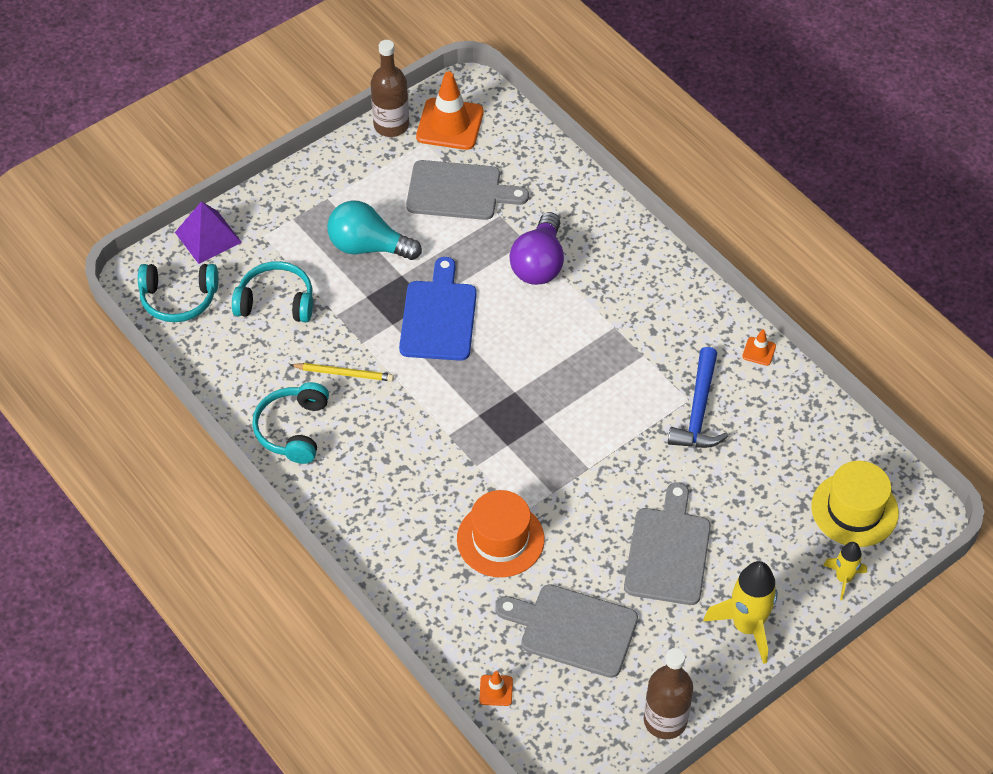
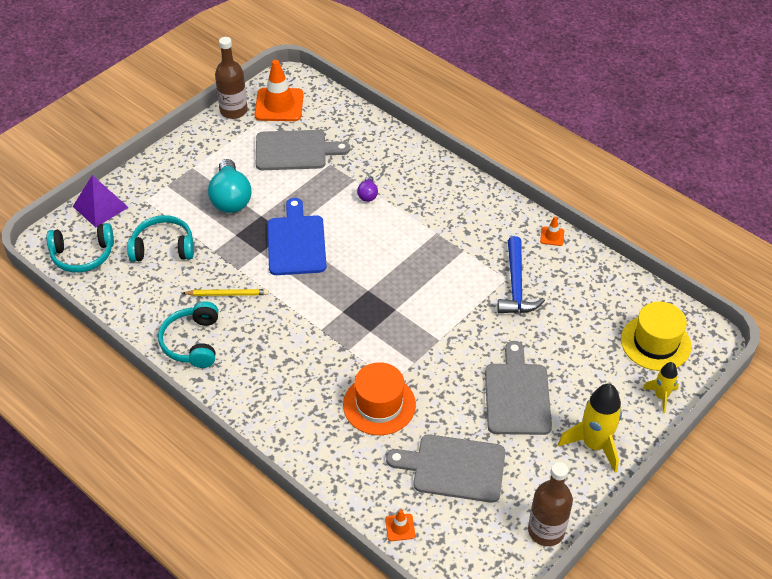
camera: 10 degrees left, 5 degrees down
(368, 247) = (230, 198): turquoise light bulb -> turquoise light bulb turned 105 degrees counterclockwise
(539, 264) = (368, 194): purple light bulb -> purple light bulb, size x0.49

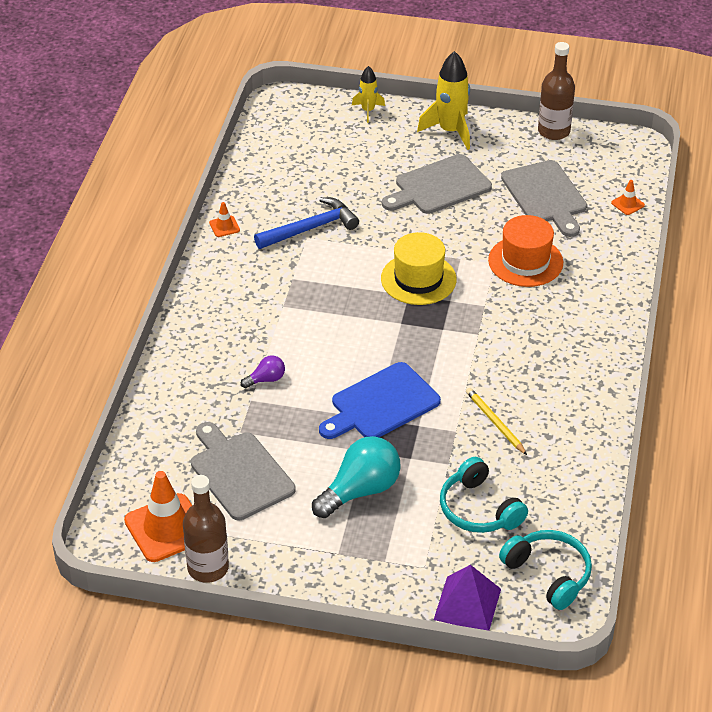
camera: 120 degrees left, 5 degrees down
(192, 342) = (575, 417): turquoise headphones -> none
(655, 343) = (310, 128): yellow hat -> yellow hat (418, 279)

